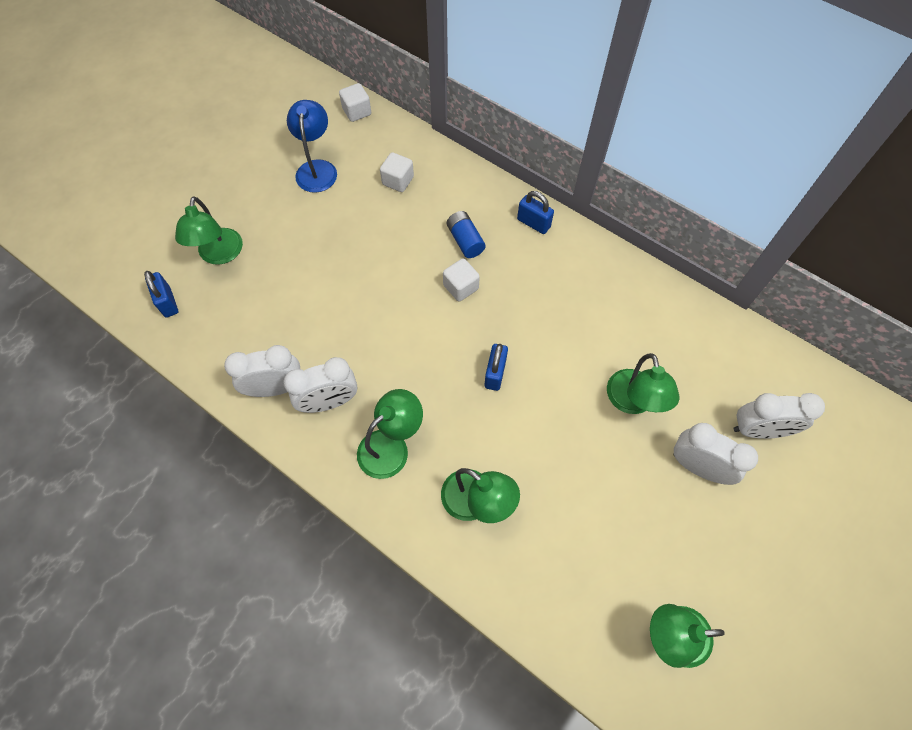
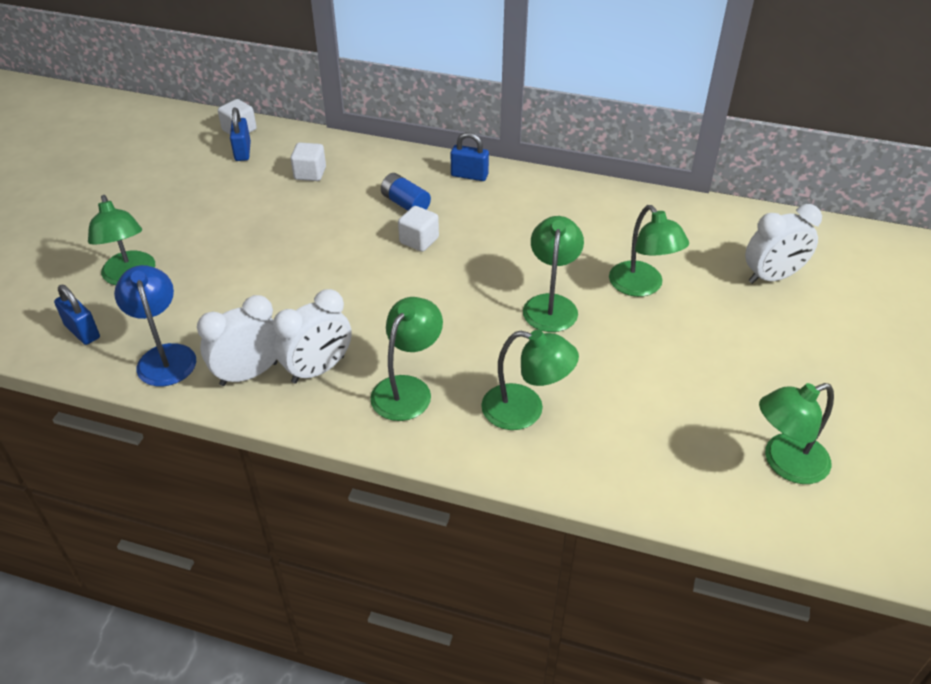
camera: 20 degrees left, 20 degrees down
(317, 168) = (215, 182): blue lamp -> blue lamp (164, 356)
(495, 373) = (490, 300): blue padlock -> blue padlock (243, 152)
(544, 396) = (551, 304): none -> green lamp
(697, 466) = (732, 320): white clock -> none

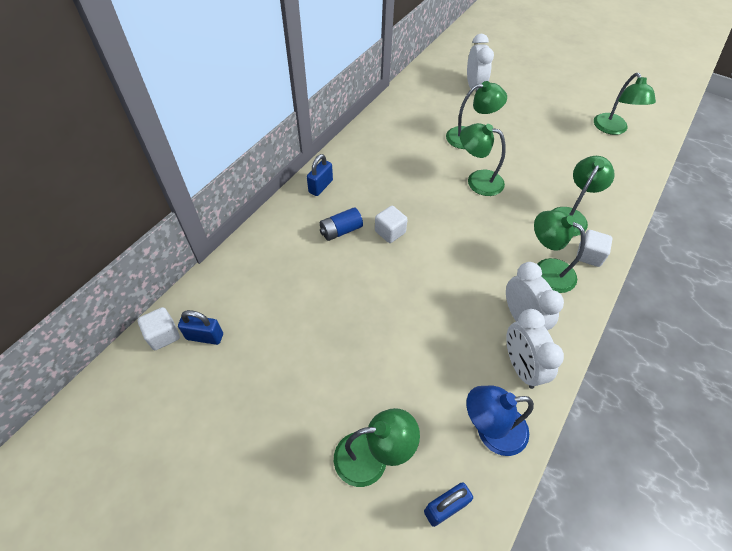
camera: 75 degrees left, 10 degrees up
(310, 173) = (269, 287): white cube -> white cube (589, 255)

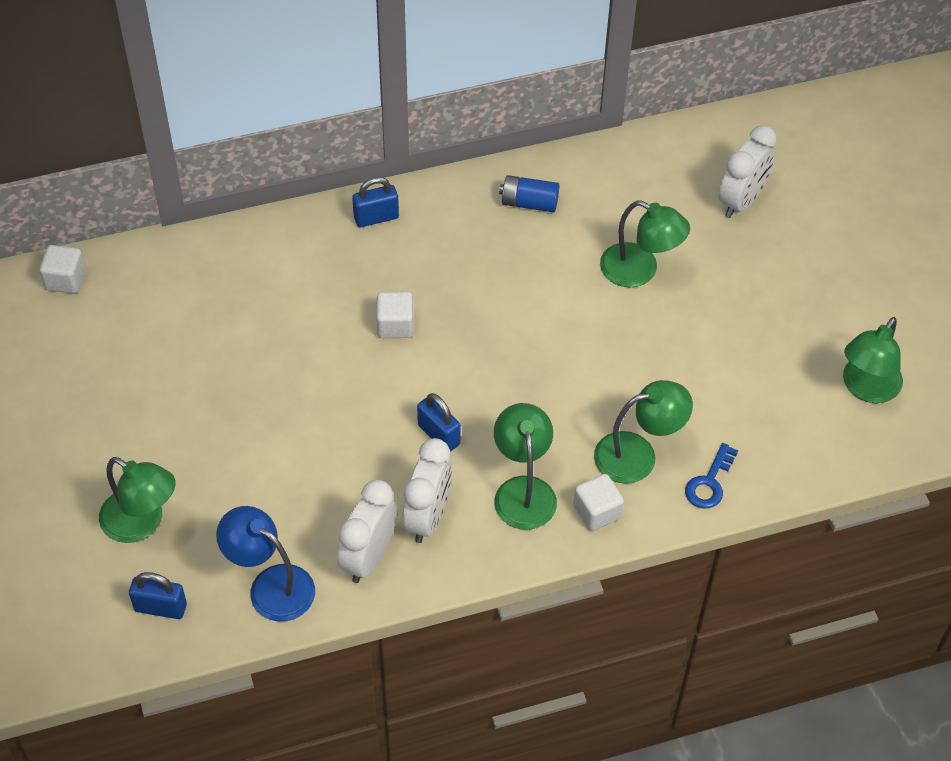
camera: 40 degrees right, 0 degrees up
(205, 336) = (100, 307): blue padlock -> blue padlock (439, 435)
(341, 231) = (342, 287): blue battery -> blue battery (529, 203)
(477, 180) = (576, 333): green lamp -> none
(612, 207) = (709, 482): none -> blue key

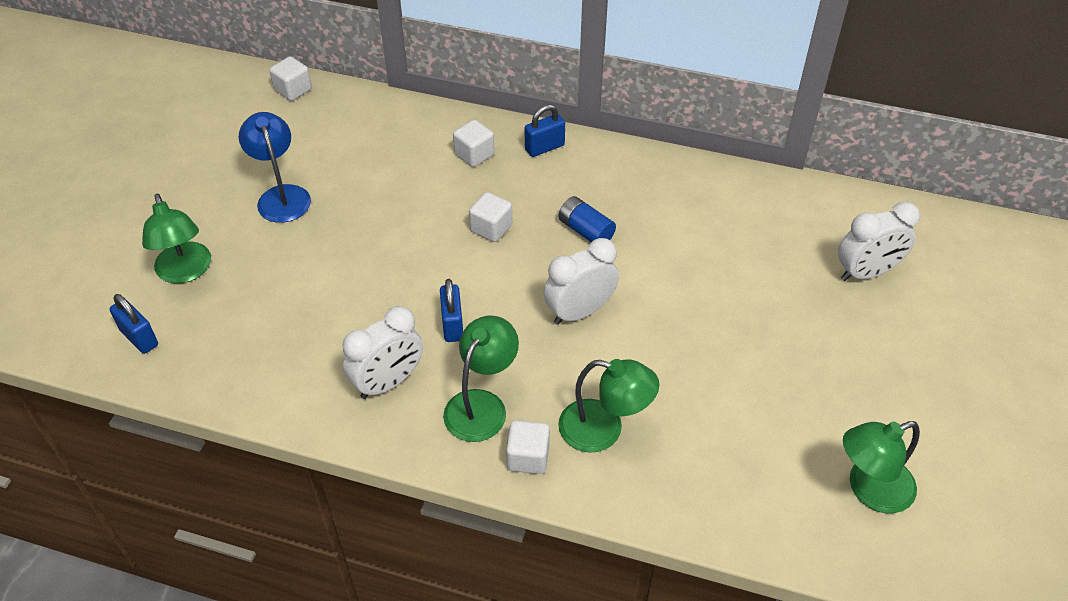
camera: 35 degrees right, 5 degrees down
(271, 585) = (227, 367): blue lamp -> blue lamp (281, 196)
(315, 258) = (474, 154): none -> white cube
(369, 557) = (316, 387): white clock -> white clock (579, 312)
(376, 218) = (544, 147): blue padlock -> blue padlock turned 45 degrees counterclockwise
(529, 203) = (675, 191): blue battery -> blue battery (585, 231)
(640, 271) = (728, 284): green lamp -> none
(709, 482) = (649, 489): blue key -> none

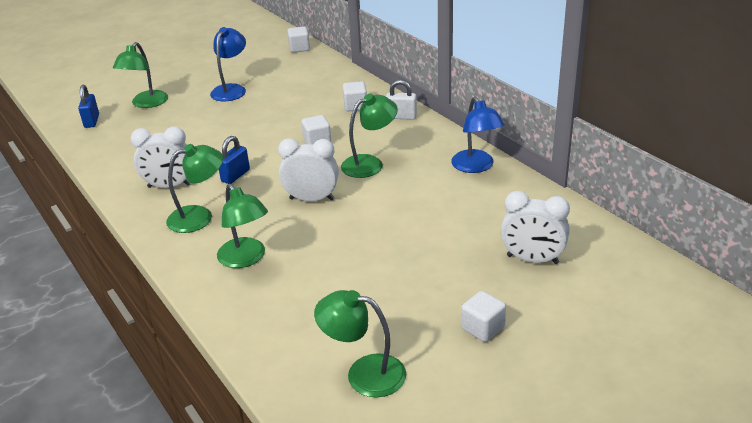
camera: 40 degrees right, 15 degrees down
(528, 457) = (188, 251): white cube -> white cube (482, 328)
(544, 147) = (401, 117): blue padlock -> white padlock
(585, 231) = (370, 163): blue battery -> green lamp
(697, 182) = (476, 167): none -> blue lamp

